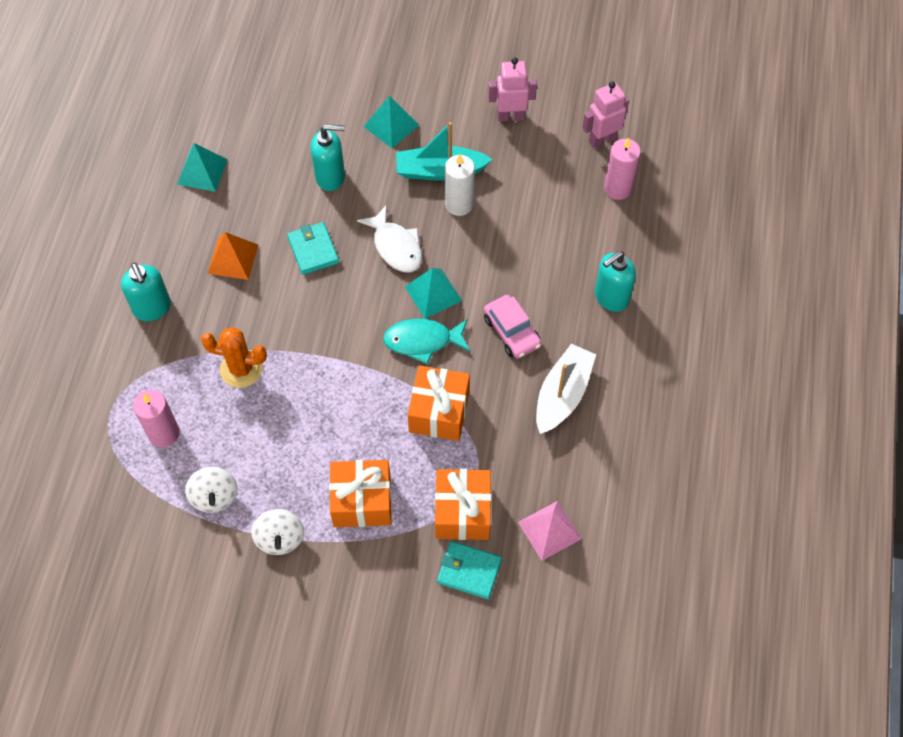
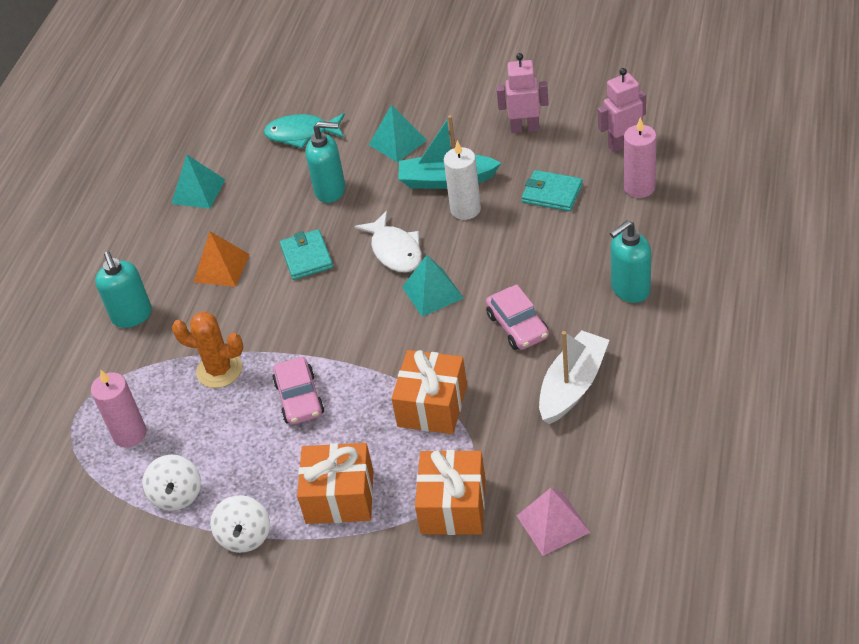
camera: 10 degrees right, 15 degrees down
(318, 401) = (299, 398): none -> pink car
(422, 341) = (418, 338): turquoise fish -> turquoise fish (301, 134)
(469, 571) = (457, 568): turquoise wallet -> turquoise wallet (552, 193)

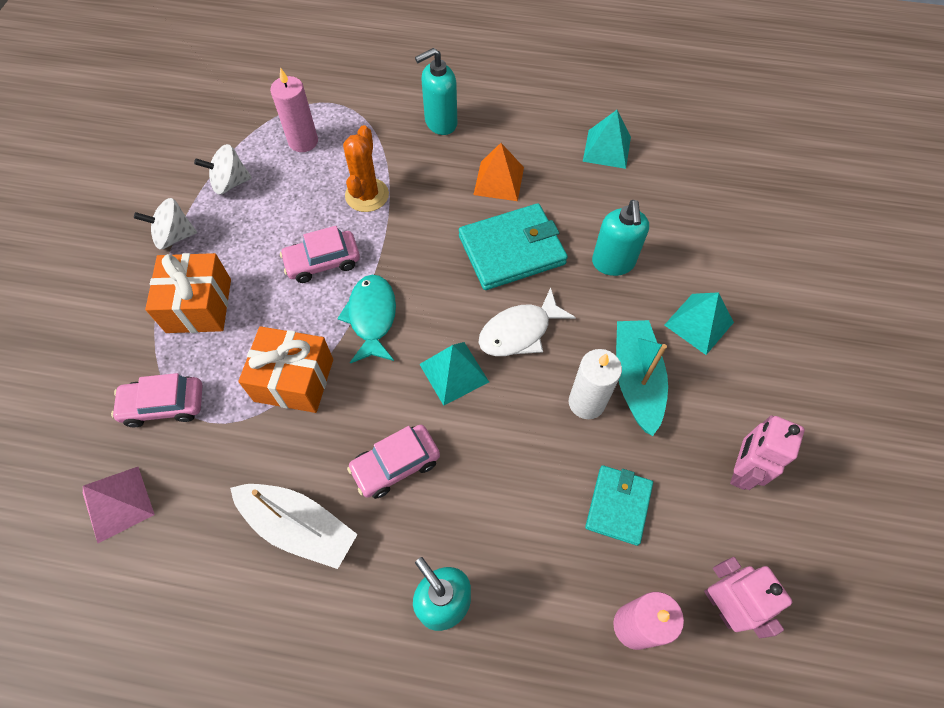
camera: 80 degrees right, 15 degrees up
(301, 134) = (703, 227): turquoise fish -> turquoise fish (372, 317)
(306, 257) = (512, 250): turquoise wallet -> turquoise wallet, size x1.62
(453, 506) = (164, 405): orange gift -> pink car
(524, 128) = (741, 470): pink robot -> pink robot turned 150 degrees counterclockwise

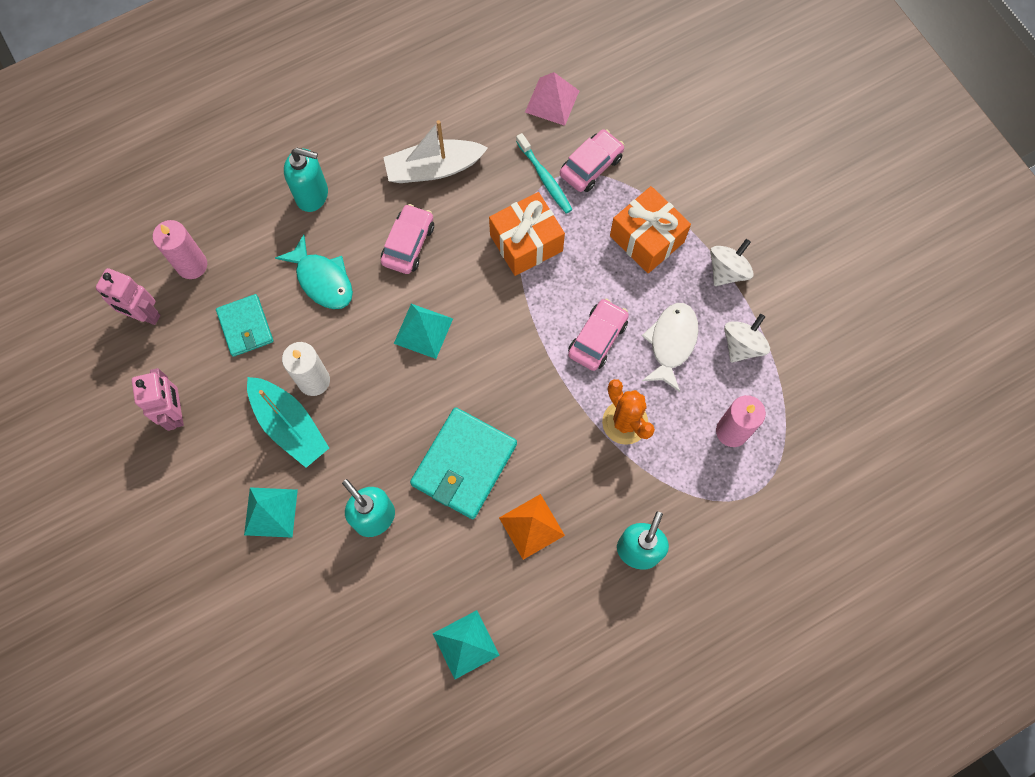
camera: 140 degrees right, 10 degrees up
(214, 427) = (545, 178): none -> turquoise toothbrush
(372, 317) = (518, 325): turquoise fish -> turquoise fish (322, 280)
(519, 331) = (402, 398): white fish -> white fish (671, 343)

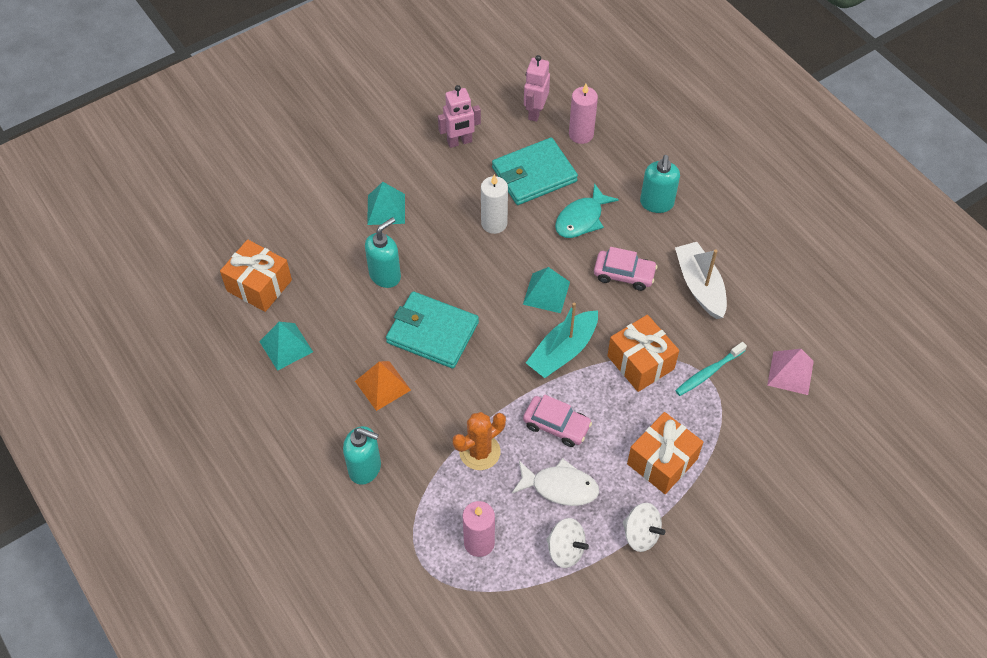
camera: 85 degrees right, 15 degrees down
(245, 326) = (534, 174): turquoise wallet -> turquoise wallet, size x1.62
(289, 425) = (455, 212): turquoise boat -> turquoise boat (563, 351)
(369, 680) = (259, 285): none -> orange gift
(591, 166) = (729, 410): pink car -> none

